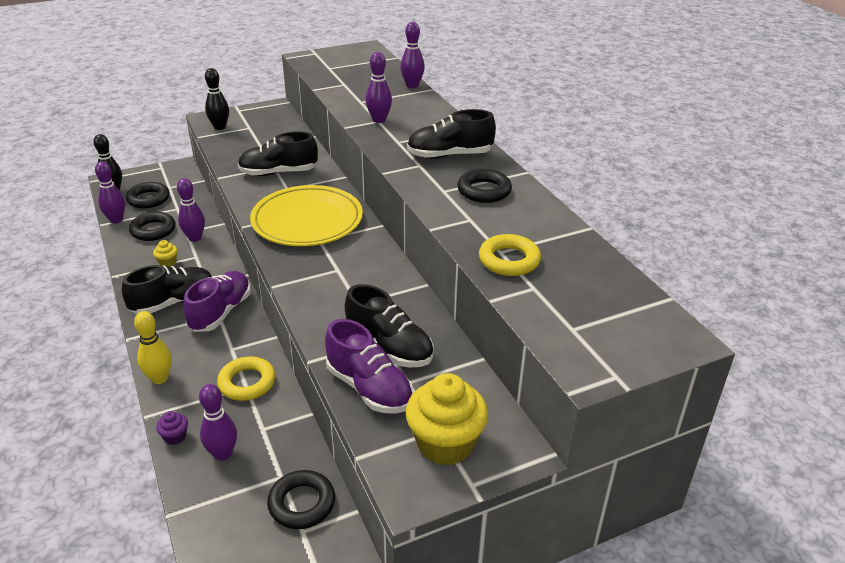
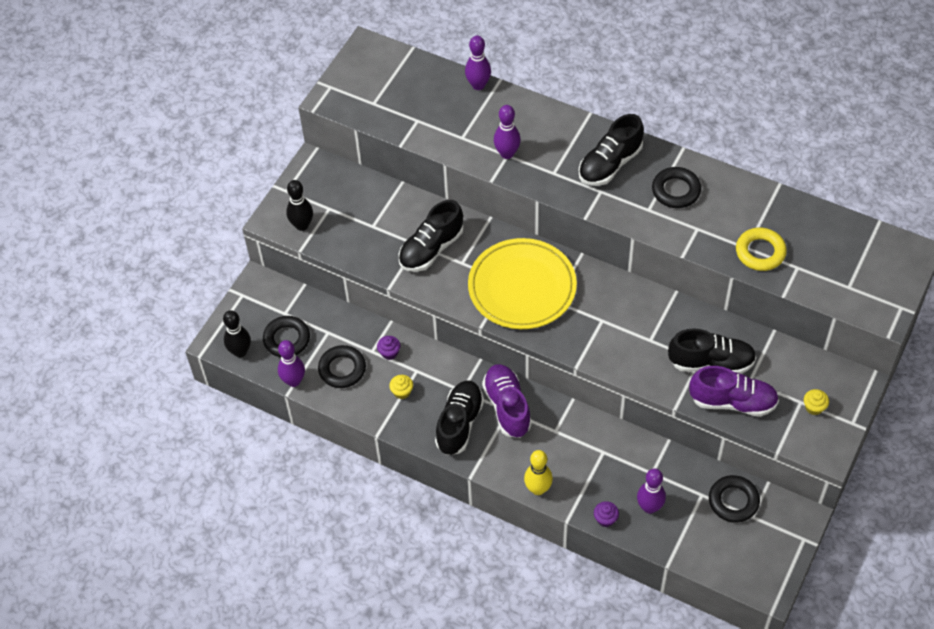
camera: 35 degrees left, 20 degrees up
(195, 238) = (389, 353): purple bowling pin -> purple cupcake
(247, 383) = (600, 448): yellow ring -> none
(445, 443) = (814, 407): yellow cupcake -> yellow cupcake, size x0.44

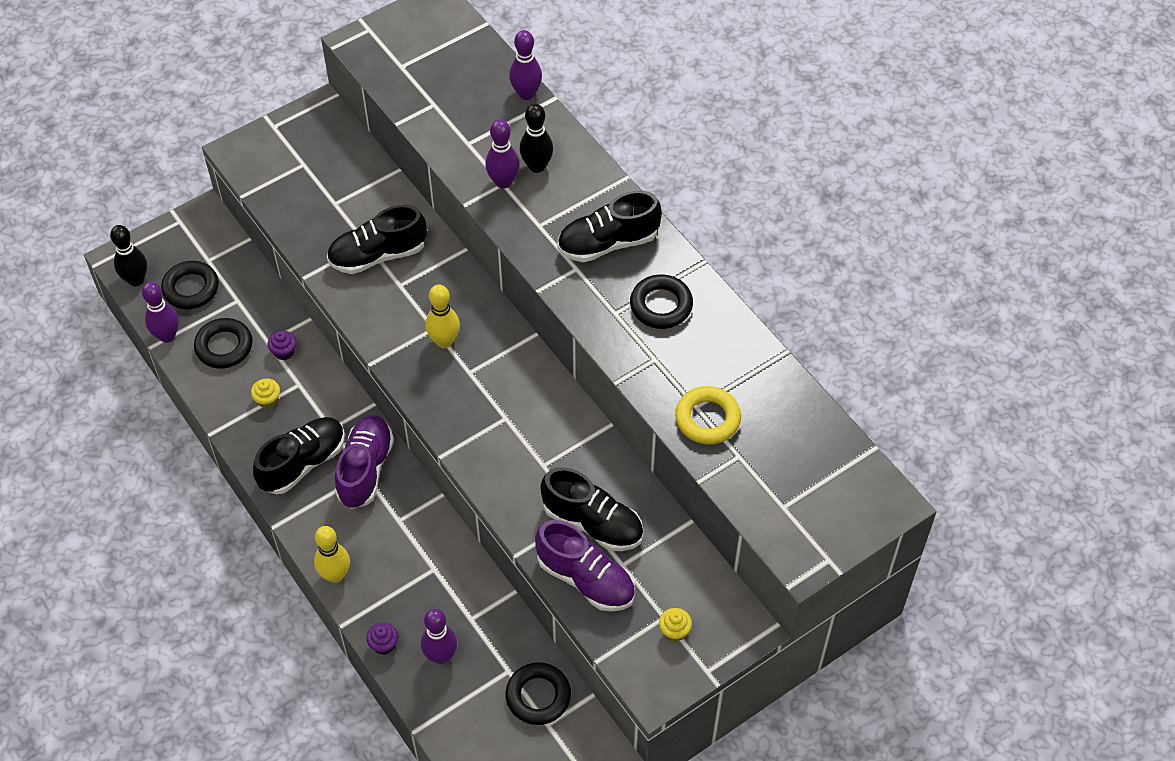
camera: 25 degrees right, 0 degrees up
(302, 225) = (263, 170): black bowling pin -> black bowling pin (537, 166)
(522, 287) = (444, 341): yellow plate -> yellow bowling pin

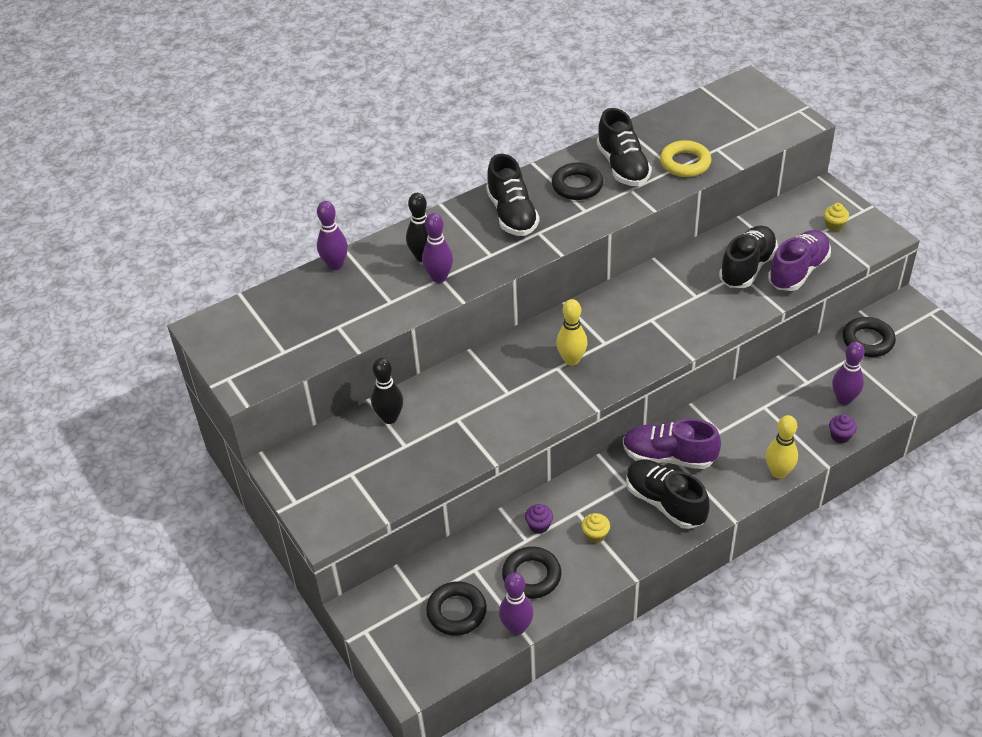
camera: 85 degrees left, 10 degrees down
(136, 280) = (441, 664): black bowling pin -> black bowling pin (389, 418)
(378, 255) = (472, 410): black shoe -> black shoe (623, 167)

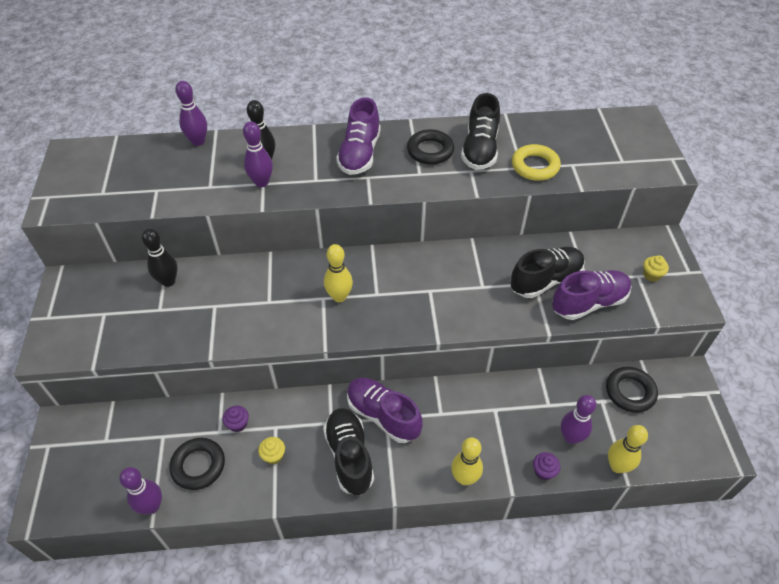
camera: 25 degrees right, 5 degrees up
(456, 612) = (121, 466): black ring -> none
(512, 214) = (360, 154): black shoe -> purple shoe
(897, 404) = (617, 466): none -> yellow bowling pin

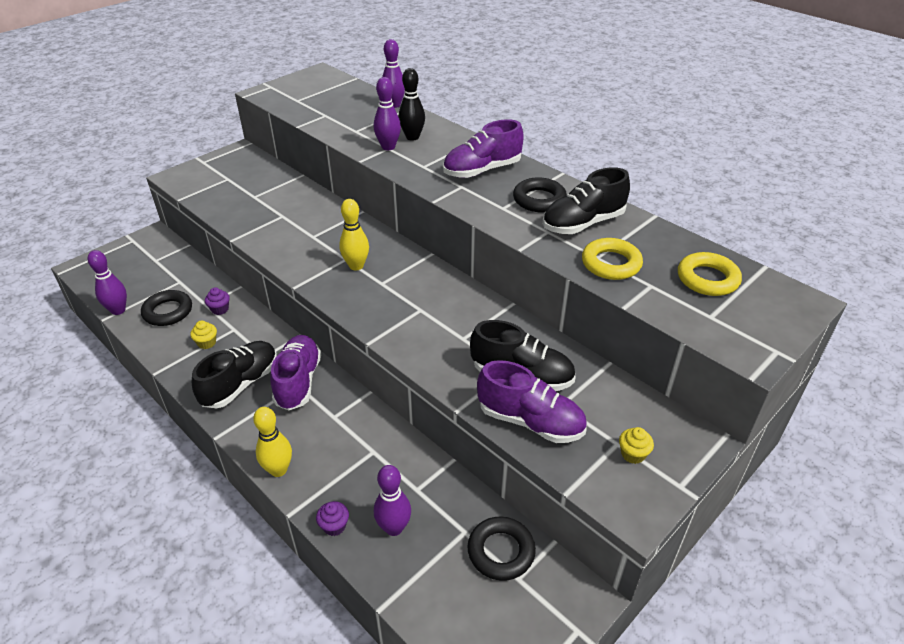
camera: 50 degrees right, 10 degrees down
(168, 281) = (283, 186): black bowling pin -> none
(588, 138) = (707, 279): none -> yellow ring
(617, 466) = (393, 587): yellow bowling pin -> none

